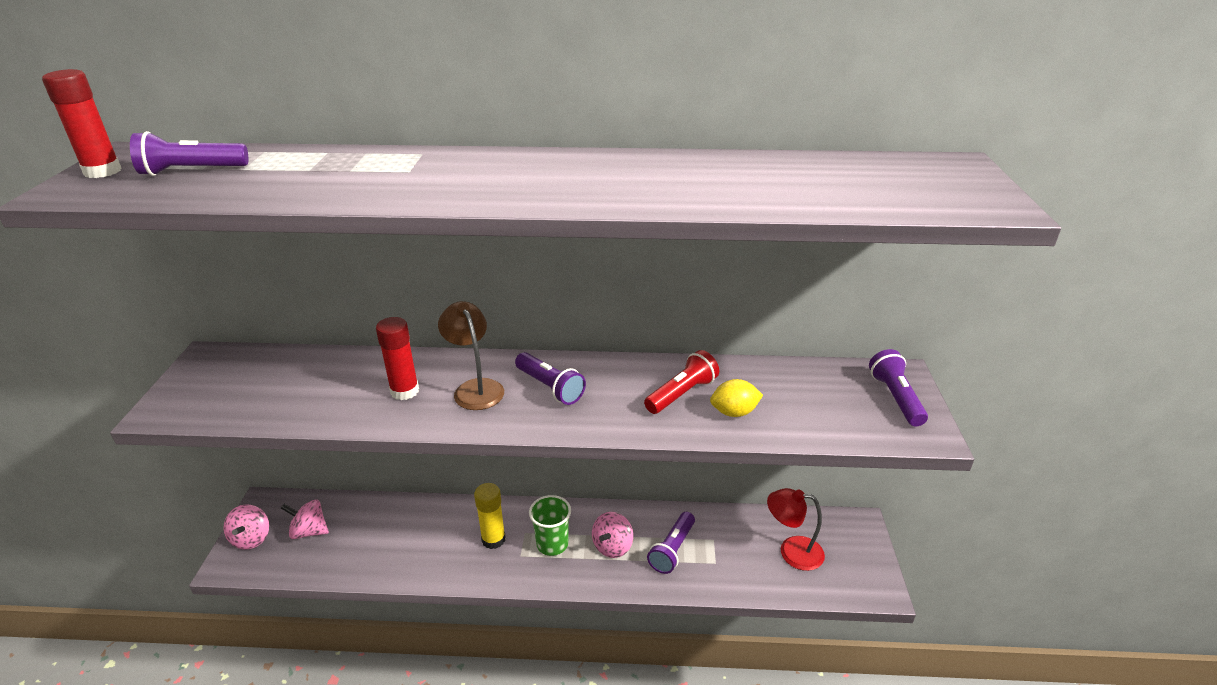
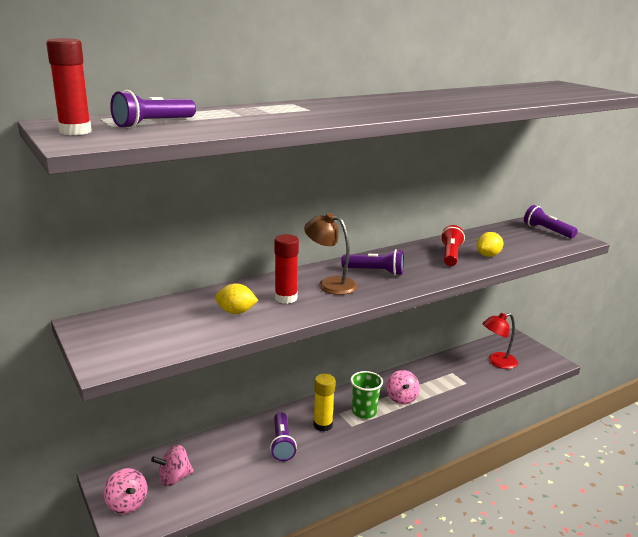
camera: 35 degrees left, 10 degrees down
(336, 391) = (236, 312): none -> yellow lemon
(672, 550) = (437, 386): purple flashlight -> purple flashlight (282, 444)

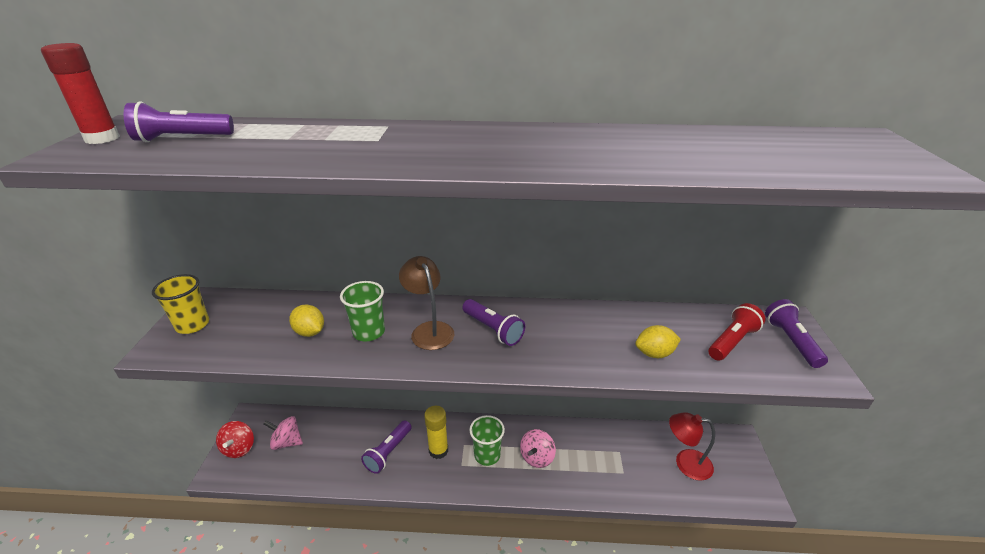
camera: 35 degrees right, 10 degrees up
(111, 340) = (192, 325): none -> yellow cup
(127, 504) = (239, 448): pink spinning top -> red spinning top
(286, 298) = (369, 332): red glue stick -> green cup
(450, 255) = (606, 336): red flashlight -> red flashlight (732, 341)

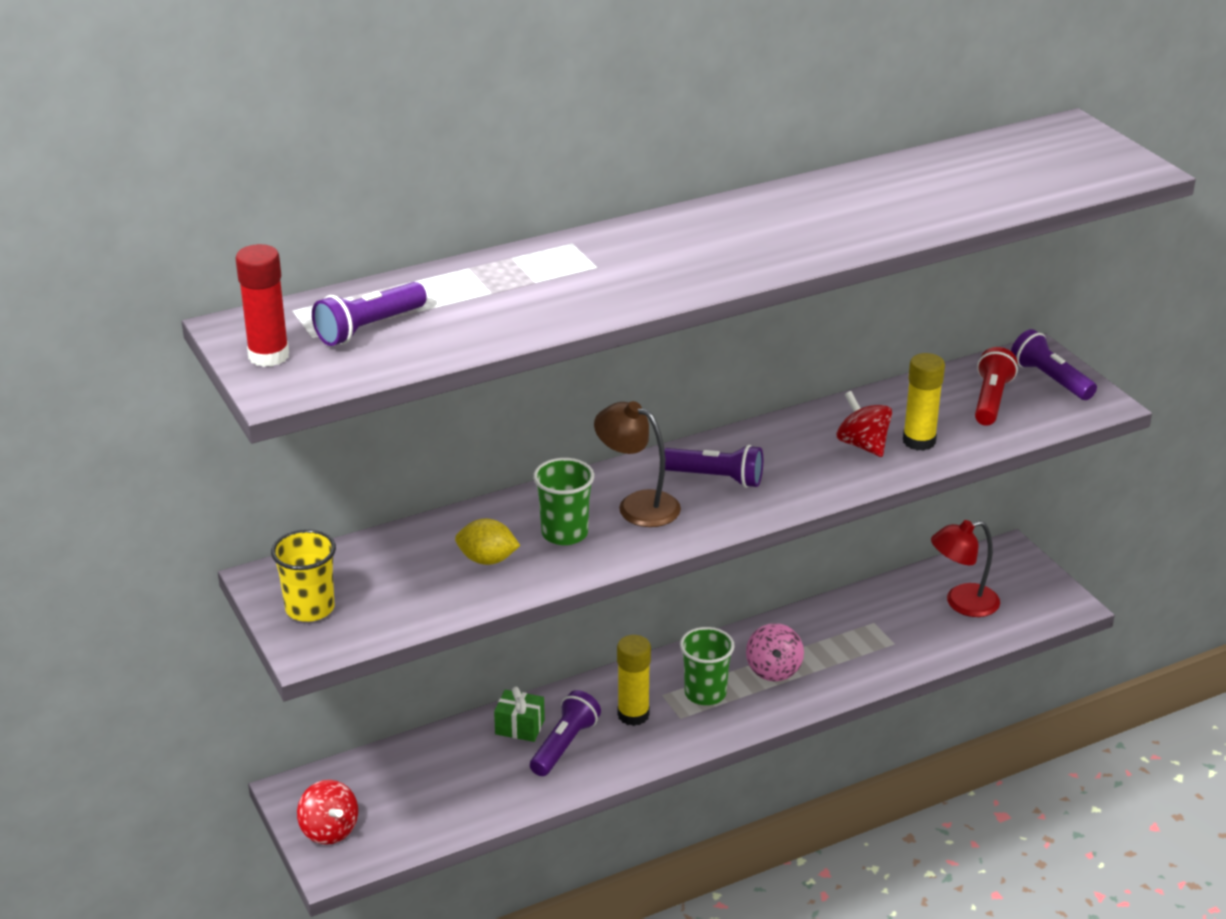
camera: 30 degrees left, 0 degrees up
(287, 442) = (396, 794): pink spinning top -> none
(378, 430) = (520, 727): none -> green gift
(388, 452) = (564, 745): purple flashlight -> purple flashlight turned 150 degrees counterclockwise
(611, 342) = (863, 445): none -> red spinning top
(654, 353) = (919, 441): yellow lemon -> yellow glue stick

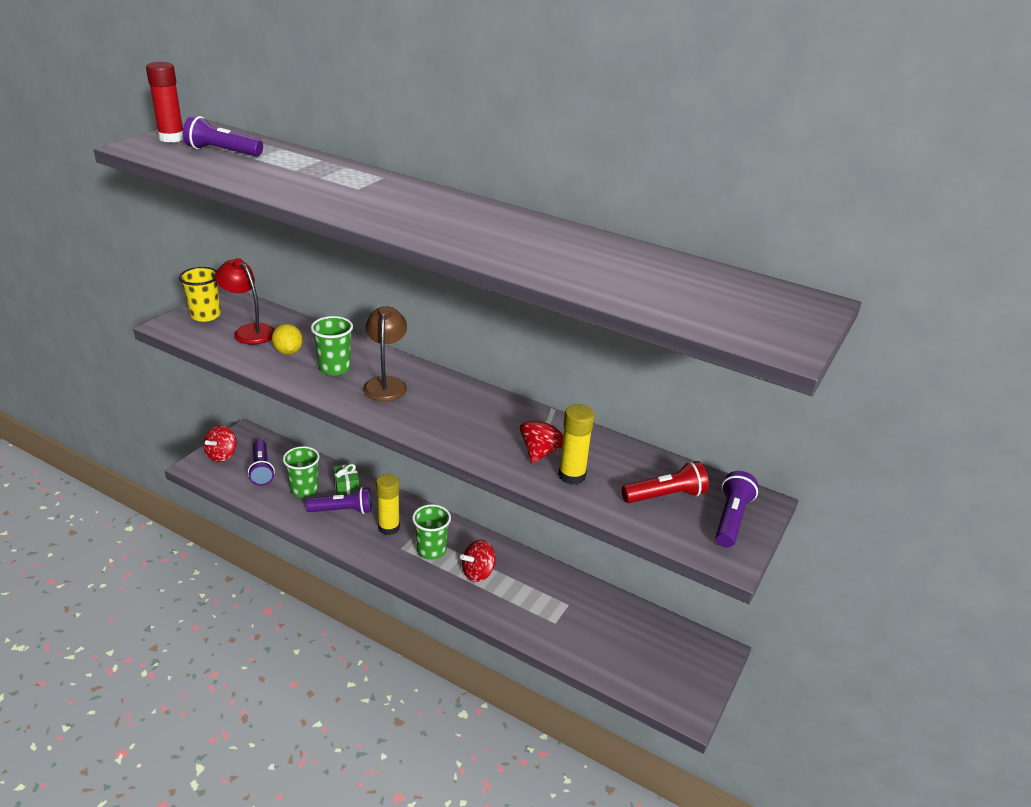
camera: 55 degrees right, 0 degrees up
(488, 768) = (304, 490): none -> green cup
(715, 478) = (442, 403): purple flashlight -> purple flashlight (262, 470)
(773, 670) = (478, 573): pink spinning top -> red spinning top
(962, 603) = (631, 644): red lamp -> red lamp (249, 331)

